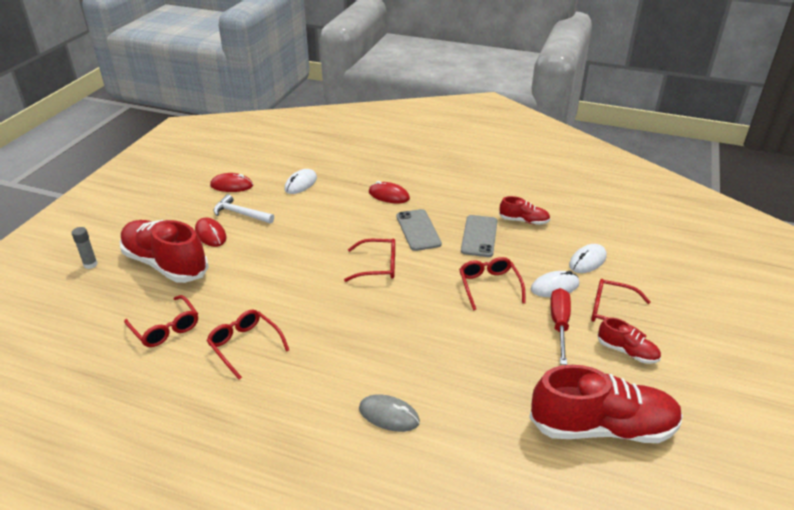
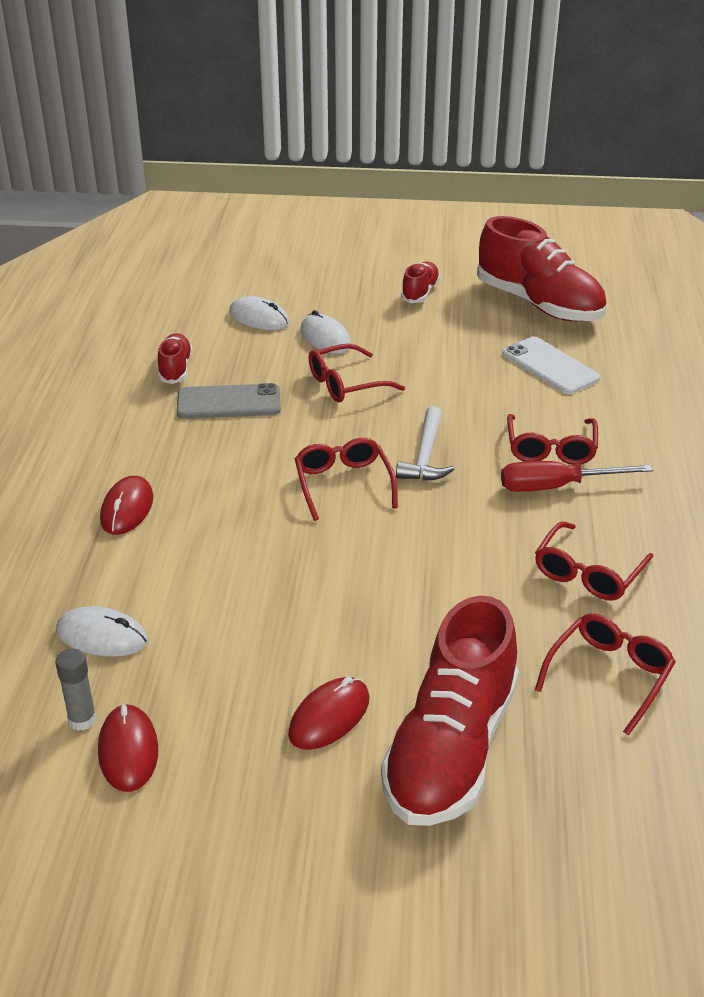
camera: 105 degrees left, 0 degrees up
(90, 264) = (509, 881): grey glue stick -> grey glue stick (82, 720)
(241, 214) = (241, 695): white hammer -> white hammer (425, 455)
(389, 415) = (617, 427): grey mouse -> none
(418, 230) = (230, 460): grey phone -> none
(490, 402) = (550, 366): none -> white phone
(559, 324) = (397, 332): red screwdriver -> red screwdriver (556, 487)
(602, 427) = (539, 304): red shoe -> red shoe turned 150 degrees clockwise
(612, 312) = (356, 301): red glasses -> red glasses (550, 449)

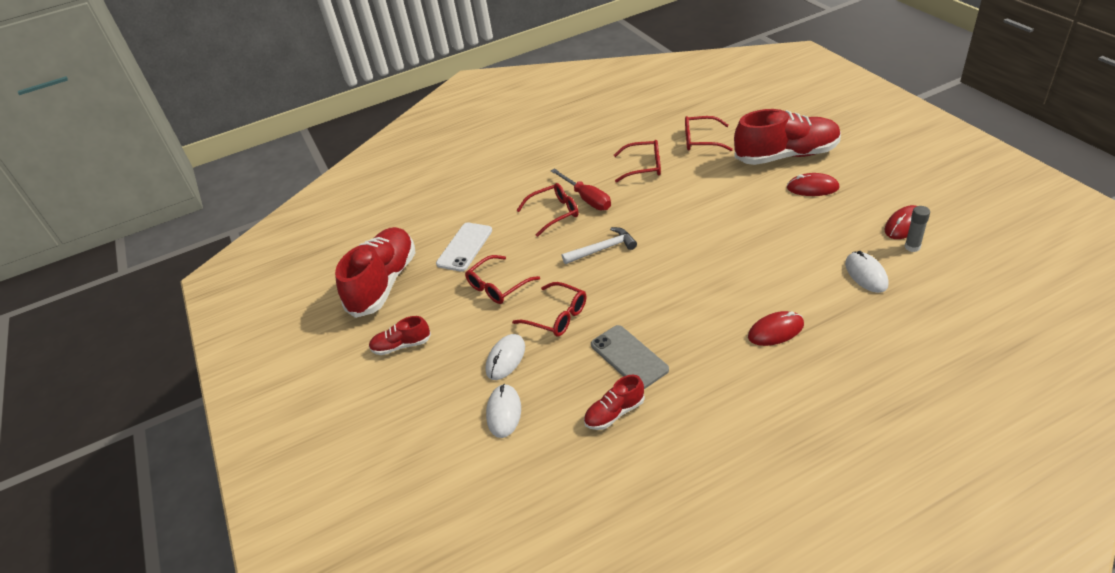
camera: 115 degrees left, 5 degrees up
(343, 484) = (659, 263): red glasses -> red glasses (498, 286)

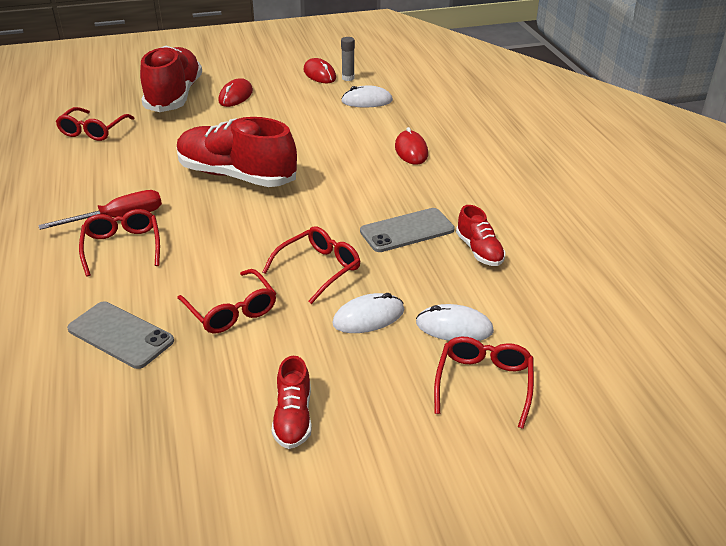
camera: 85 degrees left, 5 degrees down
(384, 283) = (133, 435): red shoe -> red shoe (237, 176)
(464, 247) = (120, 335): white phone -> grey phone
(506, 358) = (368, 317): white mouse -> white mouse turned 60 degrees counterclockwise
(603, 249) = (225, 221): white hammer -> none
(643, 167) = (99, 172): red glasses -> red glasses (484, 384)

